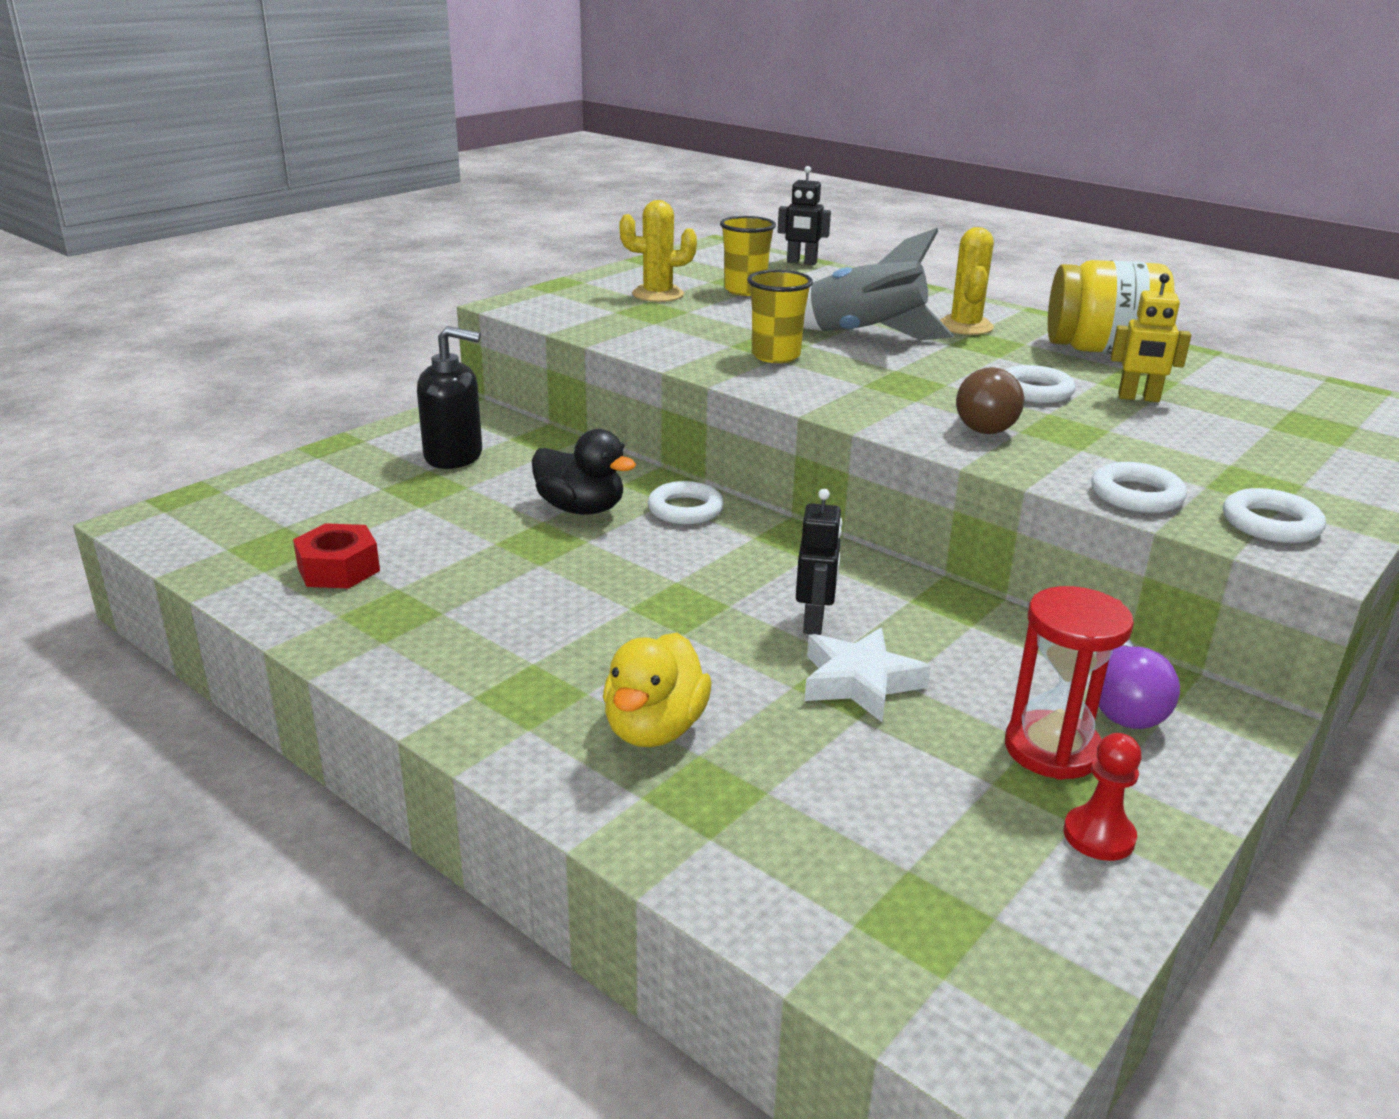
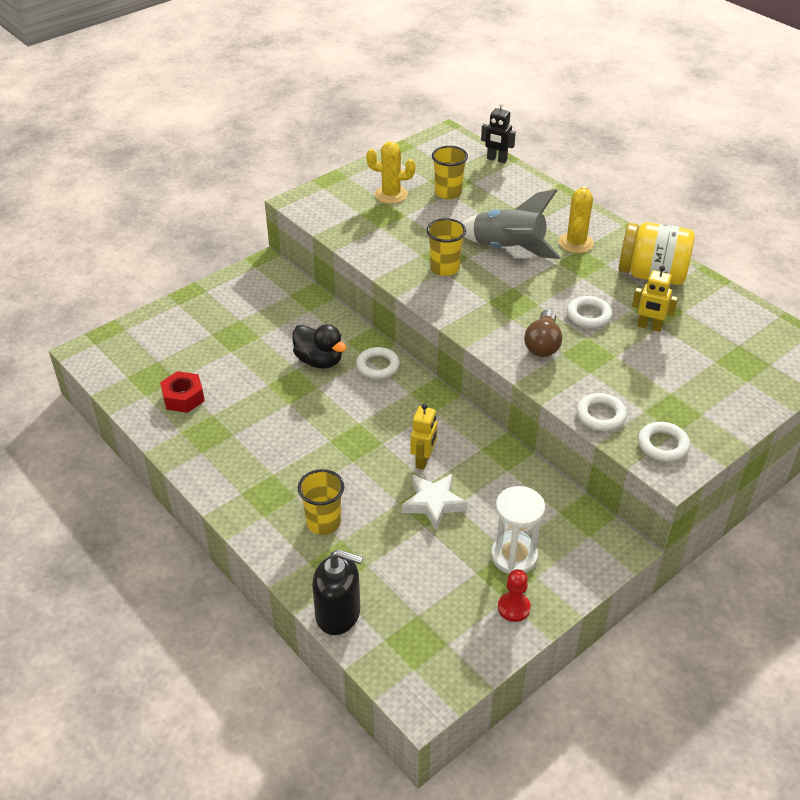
camera: 10 degrees right, 15 degrees up
(454, 456) = (255, 309): black soap dispenser -> black soap dispenser (338, 614)
(654, 729) = (323, 522): yellow duck -> yellow cup
(814, 622) = (423, 460): black robot -> yellow robot
(1052, 749) = (514, 556): red hourglass -> white hourglass
(1124, 705) = (564, 533): purple light bulb -> none

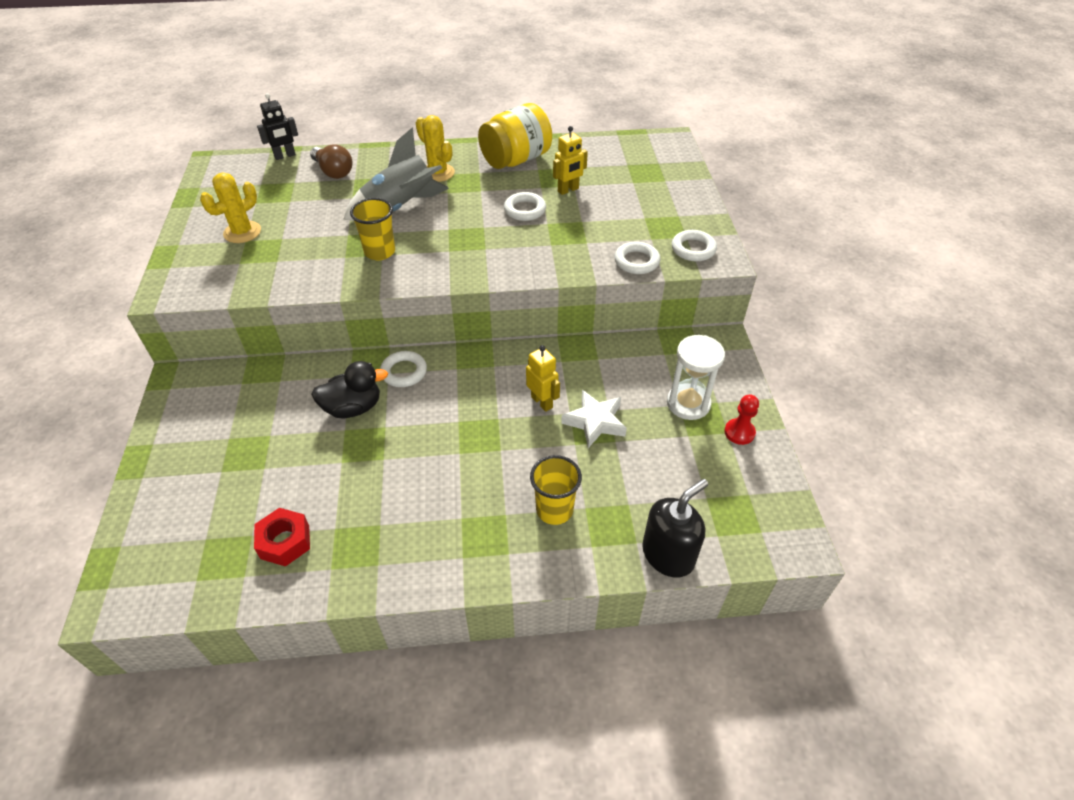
camera: 55 degrees left, 5 degrees up
(448, 193) = (288, 201): yellow cup -> none
(543, 344) = (531, 248): brown light bulb -> brown light bulb (333, 171)

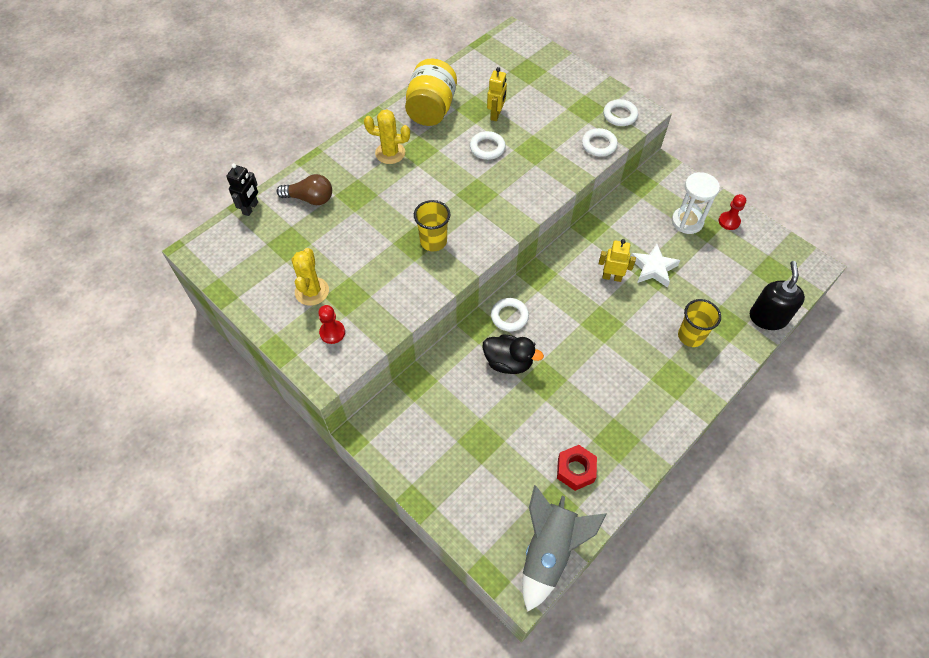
camera: 40 degrees left, 10 degrees up
(213, 268) = (332, 332): none -> red pawn
(353, 407) = (508, 362): black duck -> black duck turned 75 degrees clockwise
(400, 208) = (401, 198): grey rocket -> grey rocket (549, 551)

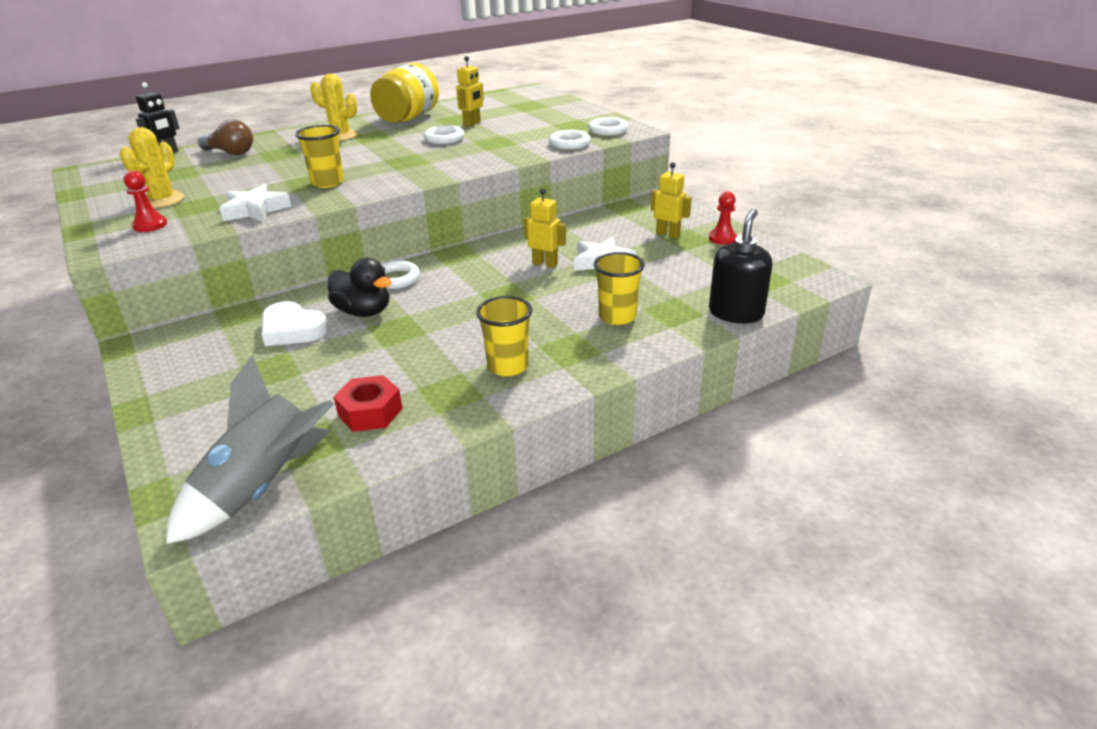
camera: 15 degrees right, 25 degrees down
(402, 295) = (255, 210): none -> white star
(468, 393) = (292, 329): none -> white heart
(641, 406) = (508, 366): none -> yellow cup
(687, 221) = (668, 234): white hourglass -> yellow robot

